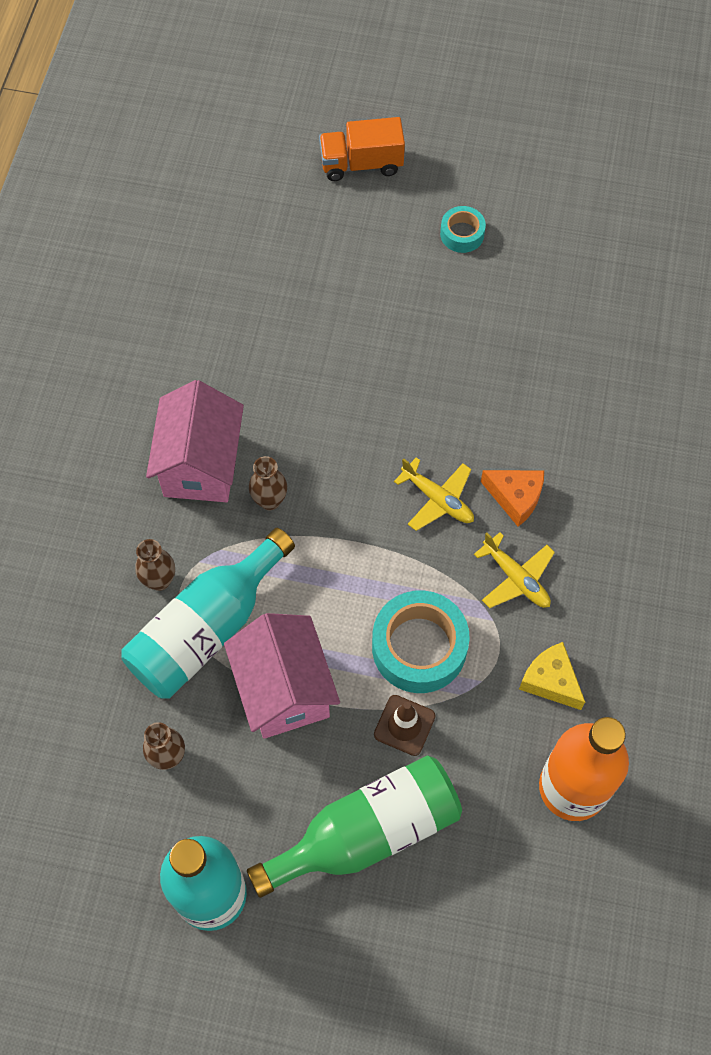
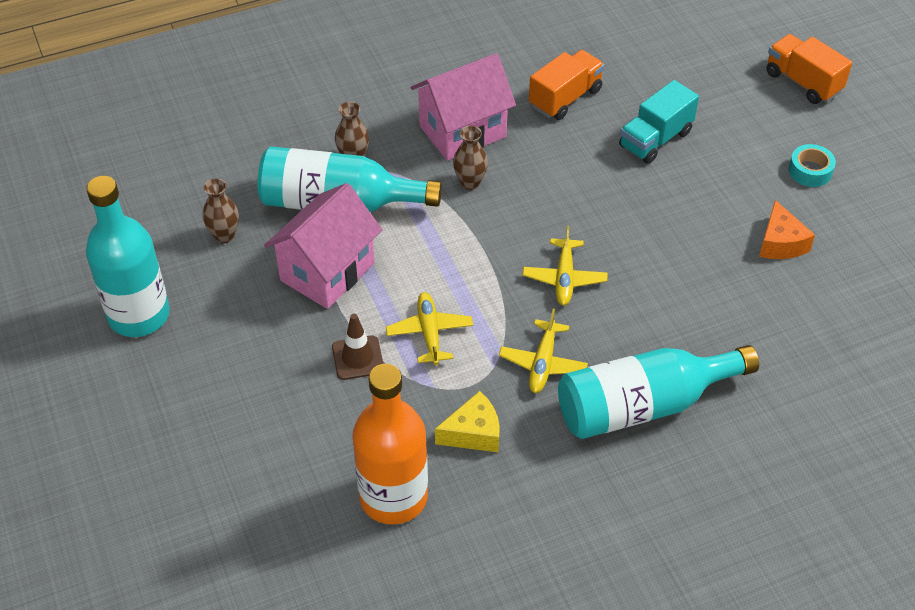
camera: 55 degrees right, 15 degrees down
(229, 354) = (565, 98): none -> orange truck
(336, 319) = (655, 139): none -> turquoise truck
(366, 832) = (253, 381): green bottle -> none
(419, 647) = (429, 333): turquoise tape -> yellow plane
(515, 497) = (613, 326): orange cheese -> orange cheese (780, 243)
(550, 681) = (473, 433): yellow cheese -> yellow cheese turned 60 degrees clockwise
(611, 531) = (643, 405): none -> turquoise bottle

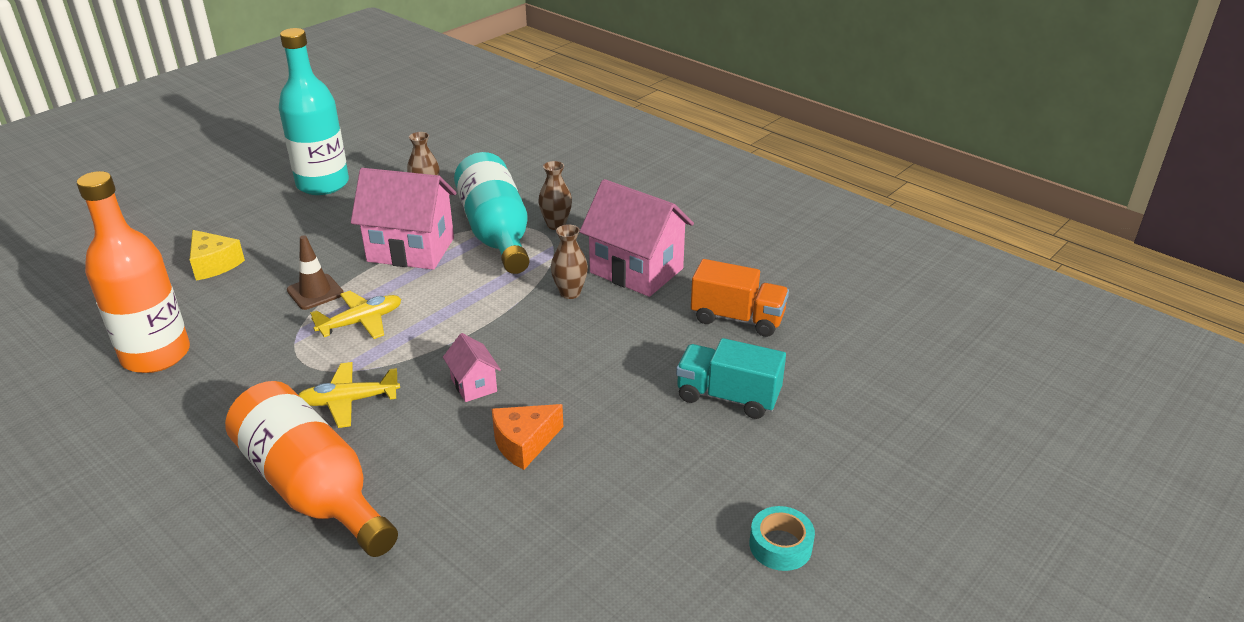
camera: 65 degrees right, 15 degrees down
(473, 433) = (243, 381): yellow cheese -> yellow cheese (214, 264)
(564, 278) = (474, 385): yellow plane -> pink house
(643, 405) = (314, 489): turquoise bottle -> orange bottle
(780, 243) = (629, 546): orange cheese -> orange cheese (524, 443)
(803, 82) = (942, 499): orange truck -> none

